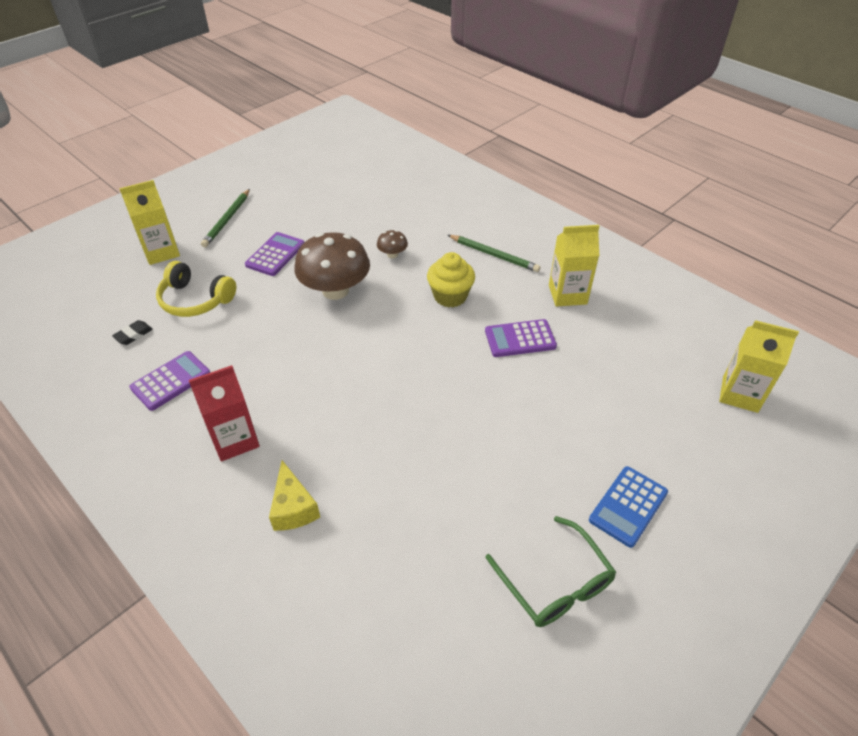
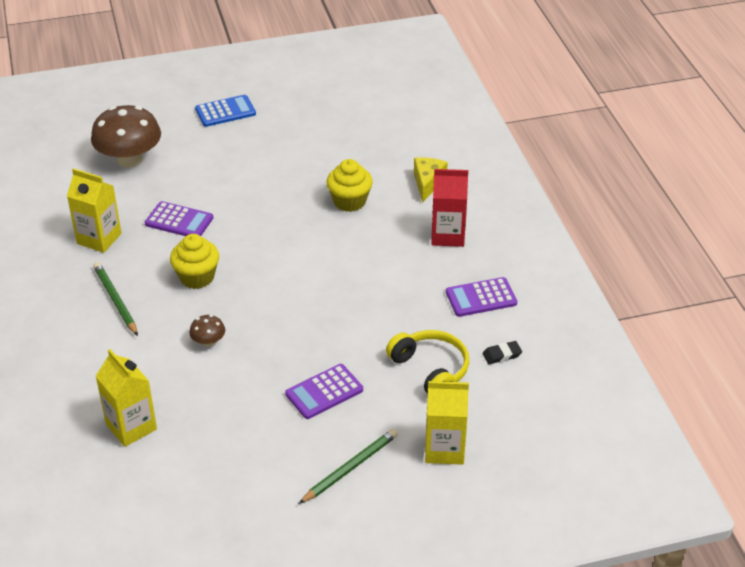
camera: 150 degrees left, 5 degrees down
(335, 290) = (293, 325): brown mushroom -> brown mushroom (129, 159)
(371, 436) = (349, 201): none -> yellow cupcake
(554, 582) = (303, 101): green glasses -> none
(740, 394) = (77, 131): yellow carton -> yellow carton (131, 427)

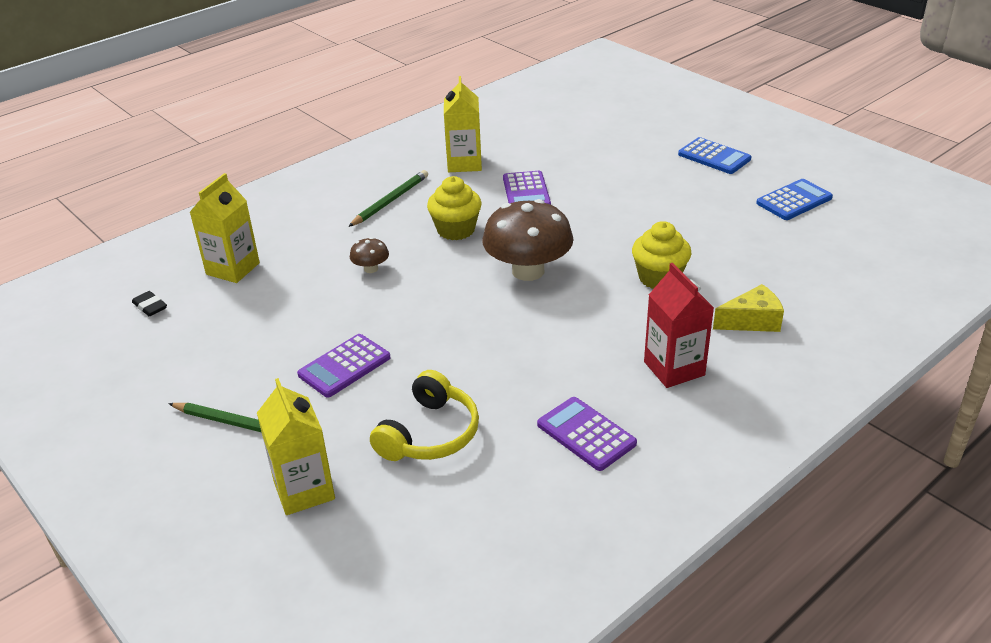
camera: 65 degrees right, 5 degrees down
(129, 159) = (586, 137): brown mushroom -> brown mushroom (528, 271)
(315, 104) = (794, 200): none -> blue calculator
(324, 392) = (344, 366): purple calculator -> purple calculator turned 75 degrees counterclockwise
(502, 355) = (496, 487): black eraser -> black eraser (150, 306)

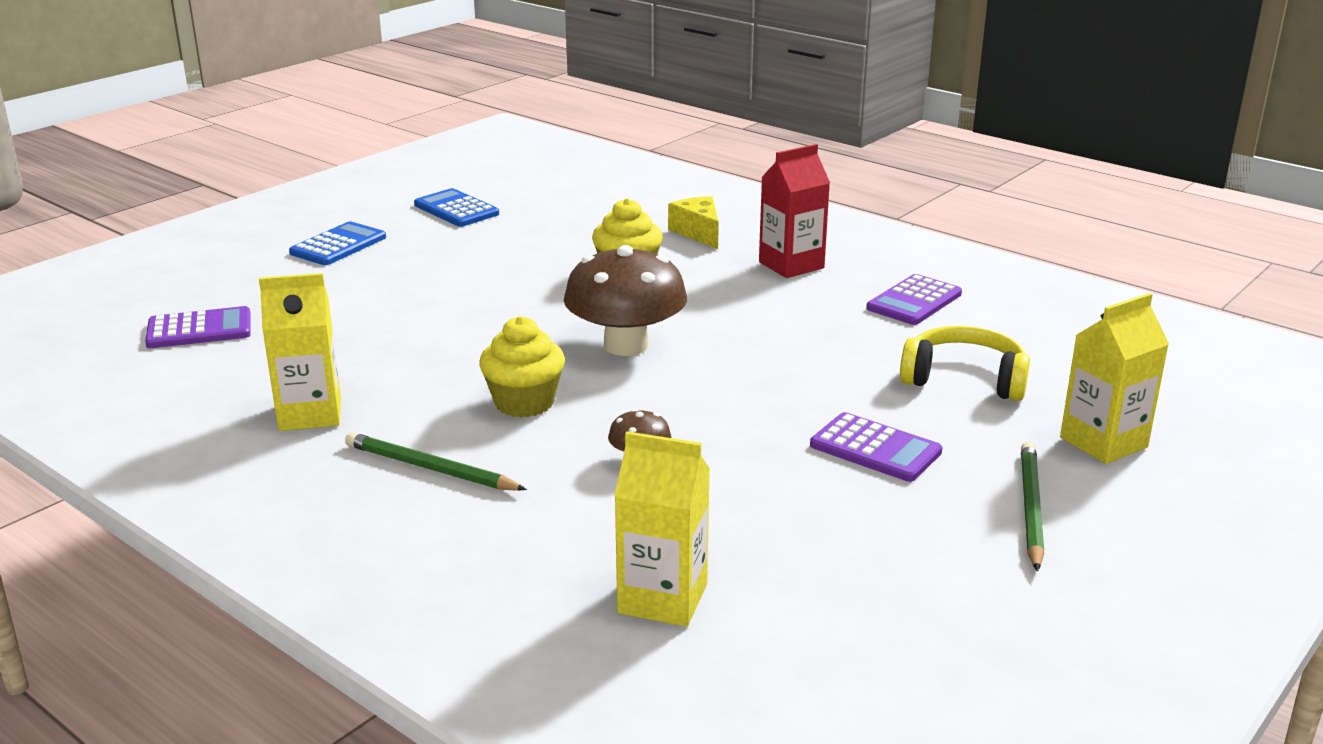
camera: 100 degrees left, 10 degrees down
(150, 306) = (803, 671): black eraser -> none
(526, 192) = (415, 358): purple calculator -> purple calculator (199, 329)

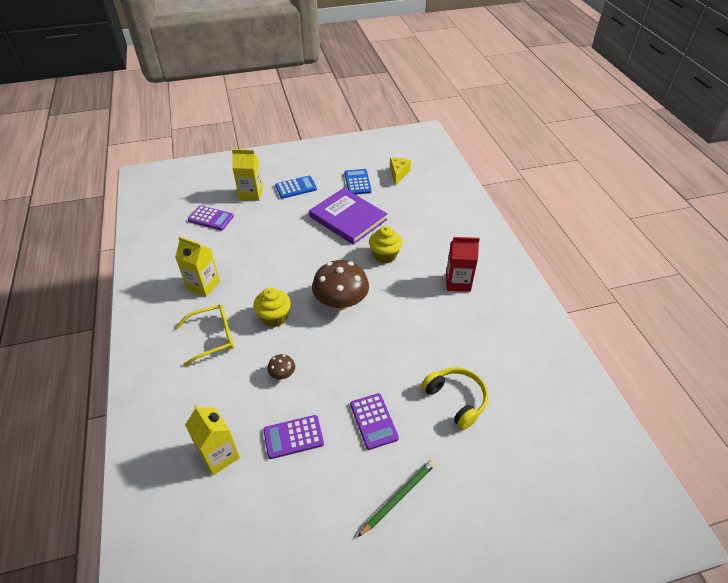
camera: 35 degrees right, 20 degrees up
(430, 469) = (212, 337): green pencil -> yellow glasses
(498, 252) = (348, 218): none -> purple book
(698, 232) = (439, 241): yellow cheese -> yellow cheese (398, 174)
(914, 301) = (488, 335): purple calculator -> purple calculator (293, 437)
(1103, 442) = (474, 477): yellow carton -> yellow carton (251, 194)

